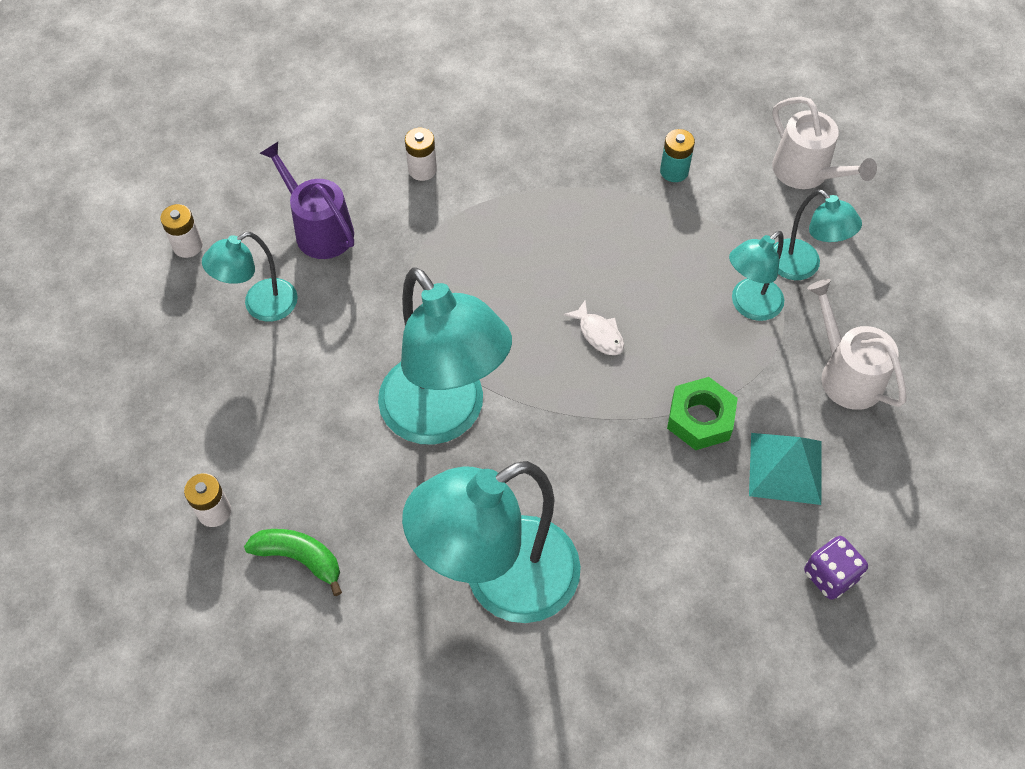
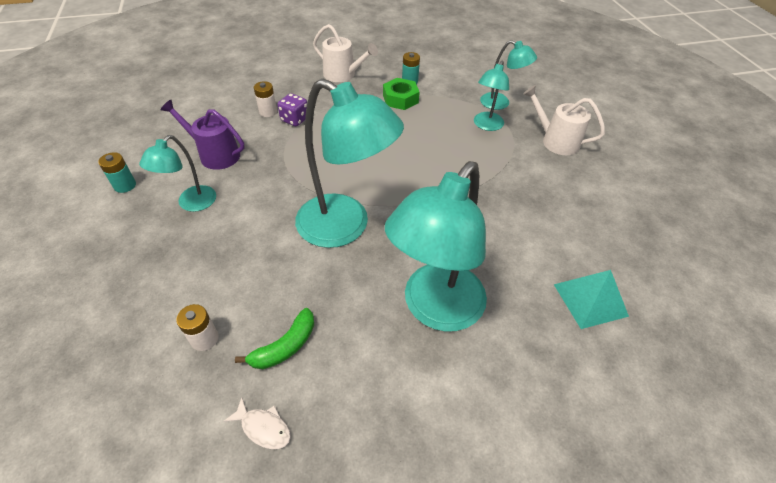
camera: 25 degrees left, 10 degrees down
(188, 246) = (125, 185): white battery -> turquoise battery
(299, 558) = (285, 346): green banana -> green banana turned 135 degrees clockwise
(599, 334) = (414, 159): white fish -> white fish (263, 427)
(700, 418) = (496, 182): green nut -> green nut (400, 99)
(785, 468) = (557, 191): turquoise pyramid -> turquoise pyramid (590, 300)
(806, 172) = (475, 67): white watering can -> white watering can (343, 75)
(830, 575) = (620, 235): purple dice -> purple dice (295, 120)

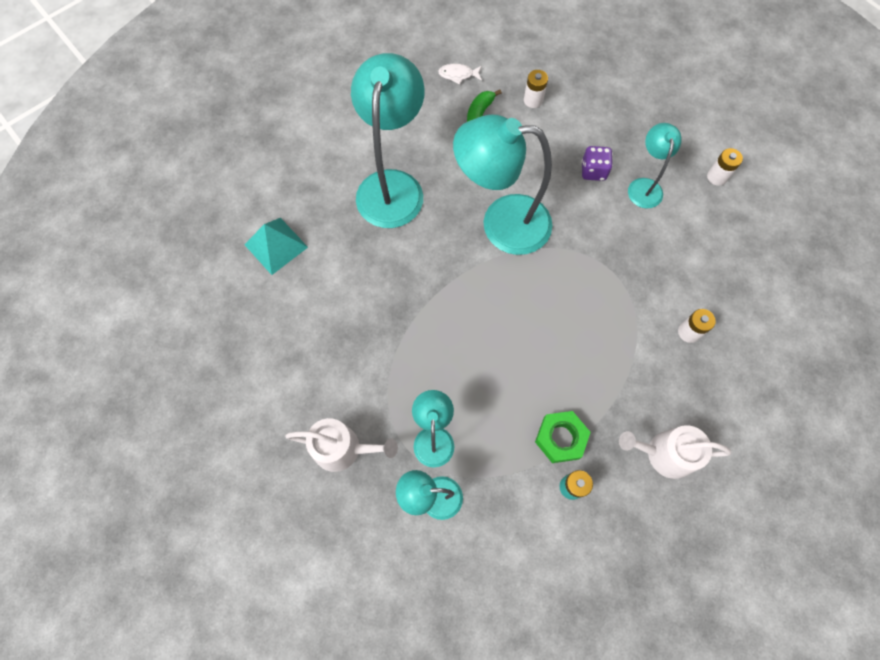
camera: 155 degrees right, 20 degrees up
(125, 185) = (717, 177): turquoise battery -> white battery
(215, 155) = (680, 246): purple watering can -> none
(295, 120) = (650, 334): purple dice -> purple dice (593, 171)

